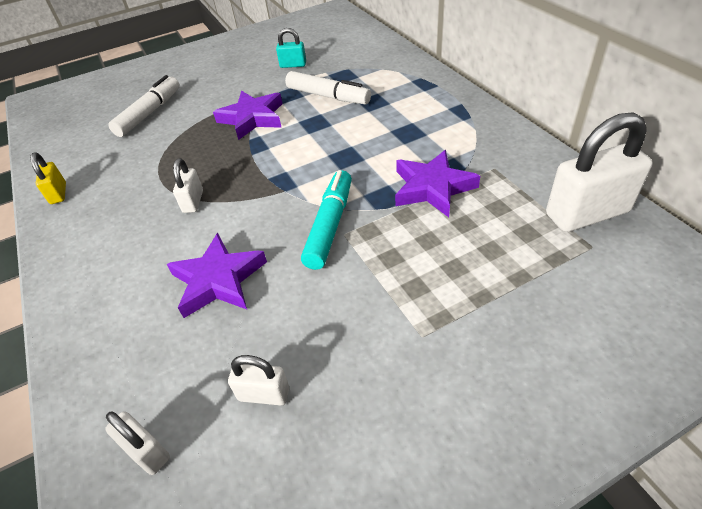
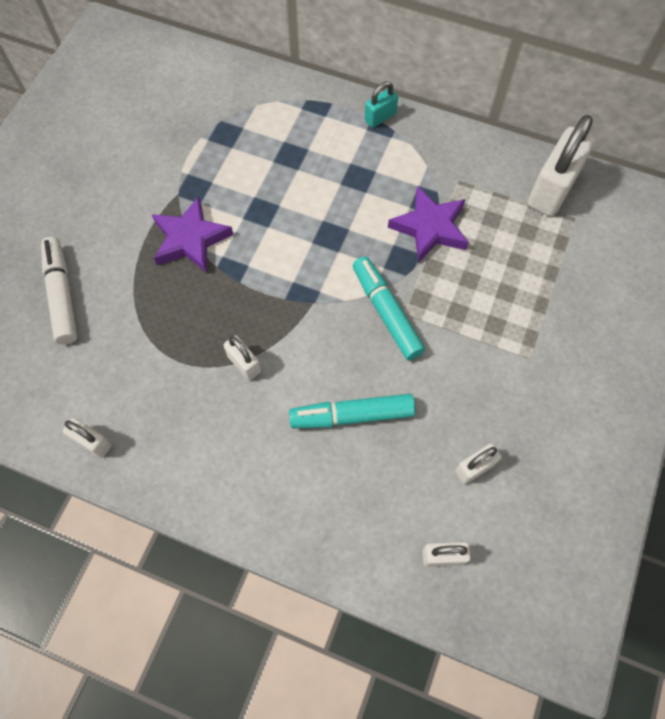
camera: 45 degrees left, 20 degrees up
(58, 193) = (92, 442): yellow padlock -> white padlock
(218, 280) = (352, 415): purple star -> turquoise marker
(293, 65) = (153, 144): turquoise padlock -> turquoise padlock (380, 117)
(328, 96) = (238, 170): white marker -> none

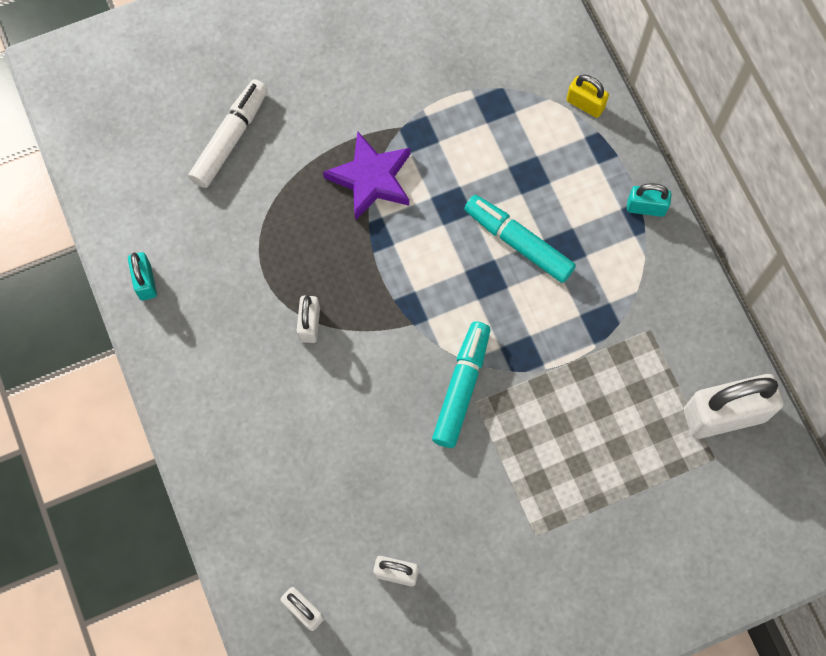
camera: 45 degrees right, 5 degrees up
(92, 442) = (145, 282): white padlock -> turquoise padlock
(281, 91) = (585, 104): none -> yellow padlock
(352, 415) = (348, 443): turquoise marker -> turquoise marker (518, 242)
(430, 228) = (577, 349): purple star -> none

